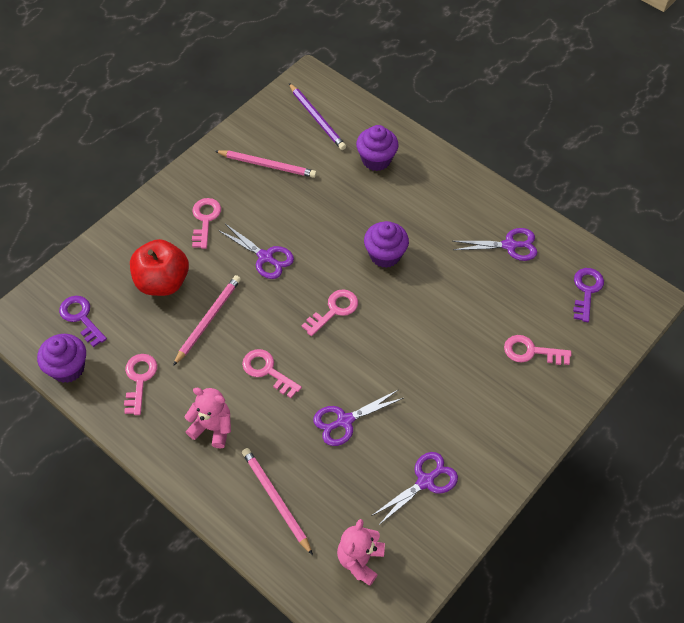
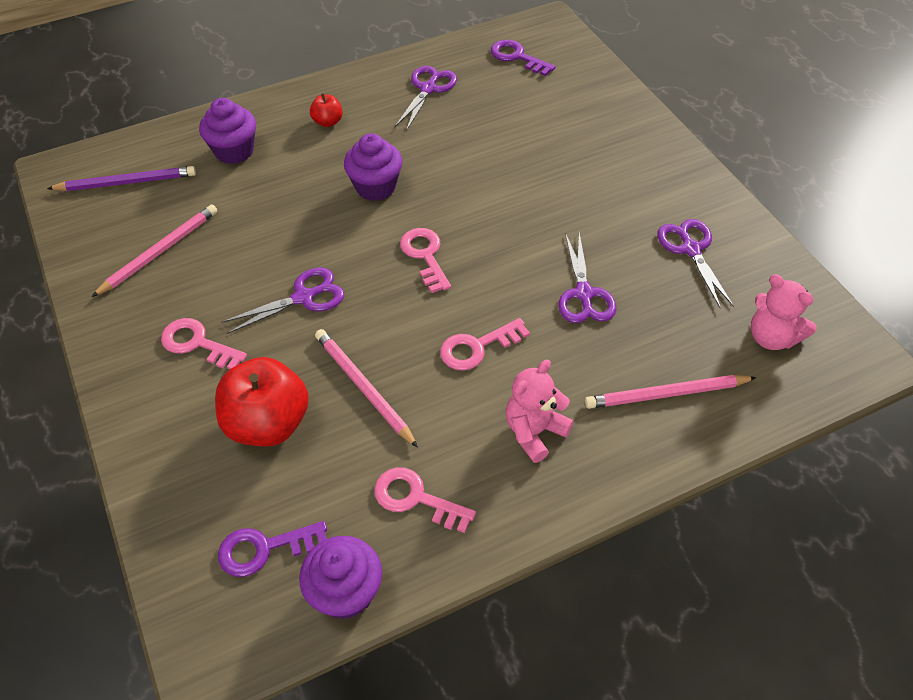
camera: 65 degrees left, 5 degrees down
(436, 199) = (328, 122): none -> red apple
(531, 351) = (568, 118): pink key -> none

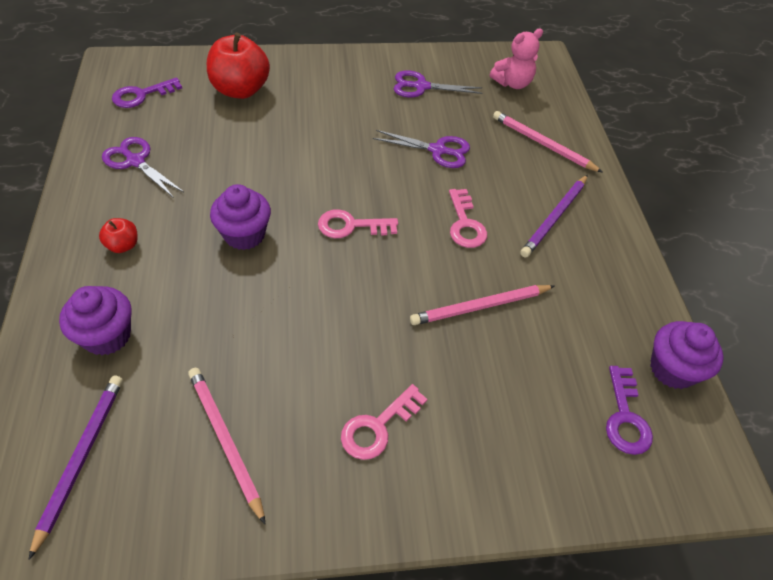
camera: 75 degrees left, 0 degrees up
(268, 423) = (497, 386): red apple -> red apple (241, 90)
(304, 297) = (358, 324): purple scissors -> none
(416, 498) = (597, 302): pink key -> none
(534, 432) = (554, 218): pink teddy bear -> purple pencil
(666, 394) = (542, 144): pink pencil -> pink pencil turned 120 degrees clockwise

